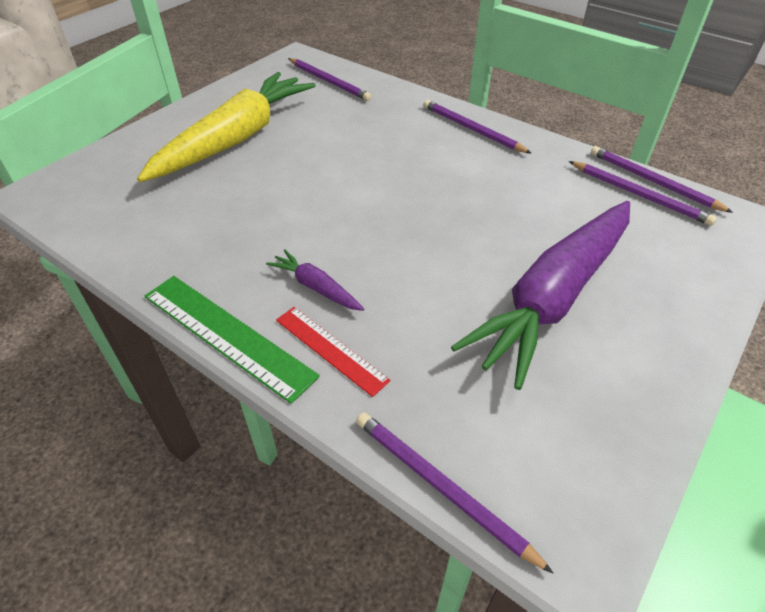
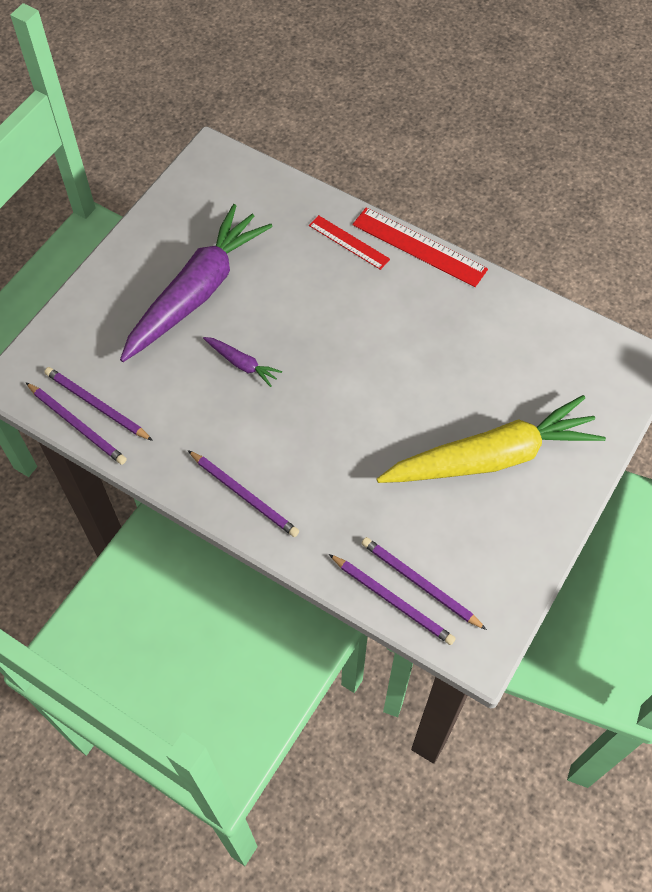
camera: 175 degrees right, 15 degrees up
(227, 334) = (419, 247): green ruler -> red ruler
(236, 138) = (492, 457): yellow carrot -> yellow carrot turned 135 degrees counterclockwise
(316, 287) = (369, 287): purple carrot -> purple carrot (242, 364)
(441, 487) = (277, 175): purple pencil -> purple pencil (393, 600)

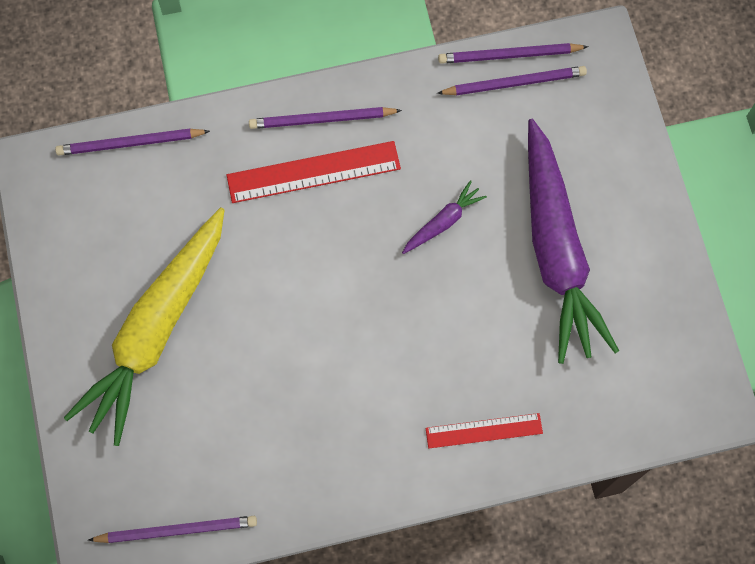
camera: 135 degrees right, 10 degrees up
(242, 364) = (443, 222): purple carrot -> purple carrot turned 150 degrees clockwise
(419, 247) = (415, 488): red ruler -> red ruler (313, 172)
(420, 583) = (121, 174): purple pencil -> purple pencil (177, 530)

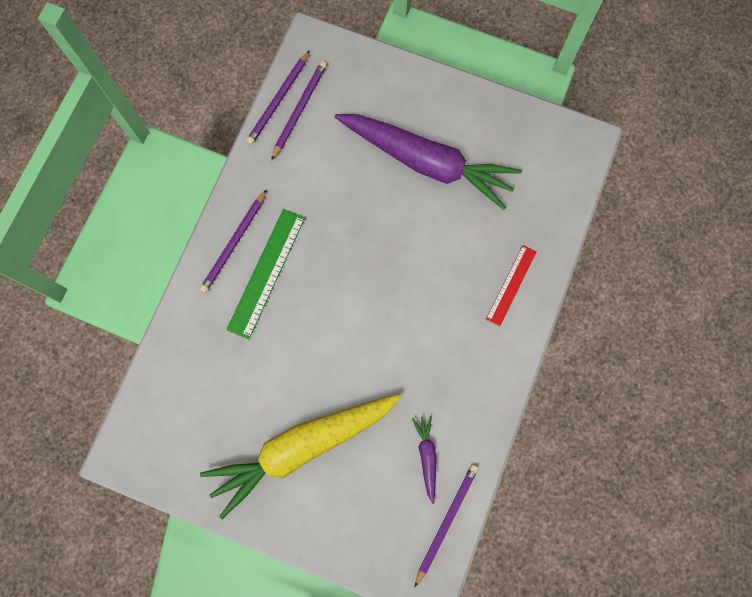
camera: 55 degrees left, 5 degrees up
(130, 143) = (155, 379): purple pencil -> none
(156, 330) = (301, 447): yellow carrot -> yellow carrot turned 90 degrees clockwise
(313, 172) = (266, 273): red ruler -> green ruler
(443, 222) = (359, 216): purple carrot -> purple carrot (427, 456)

